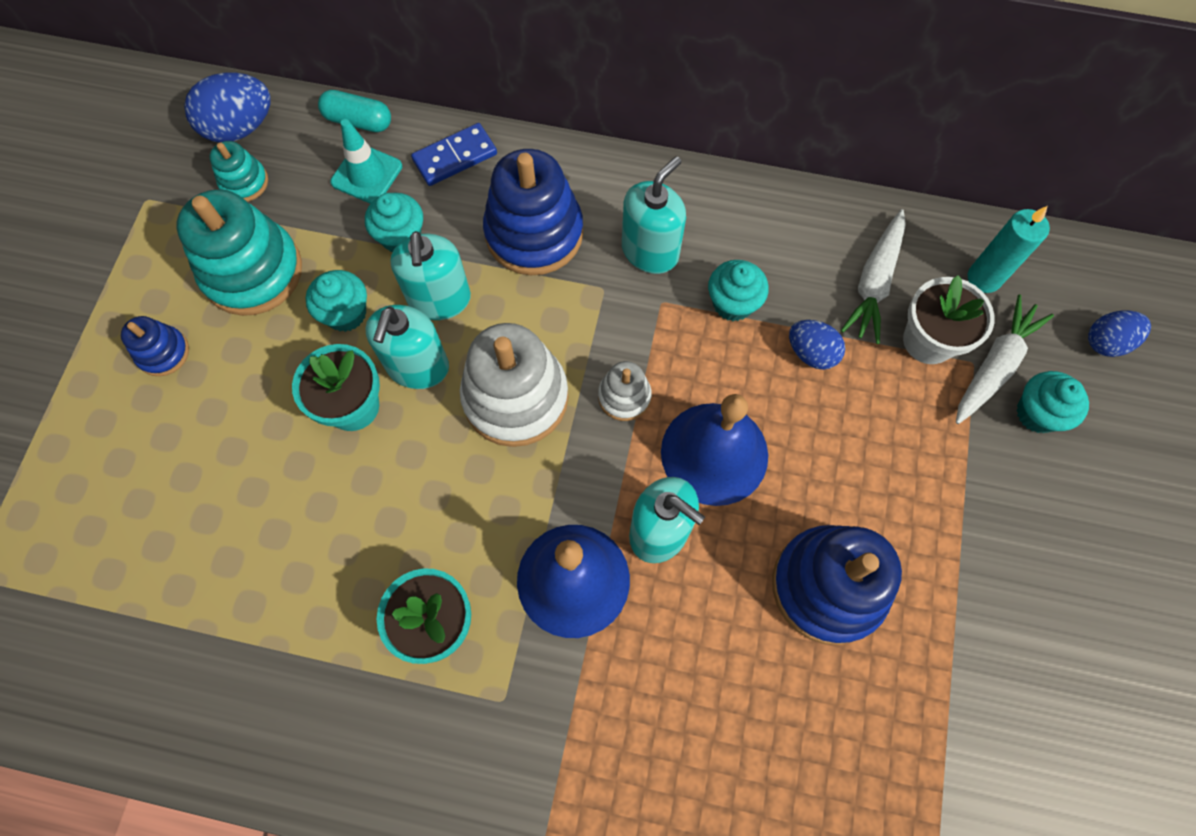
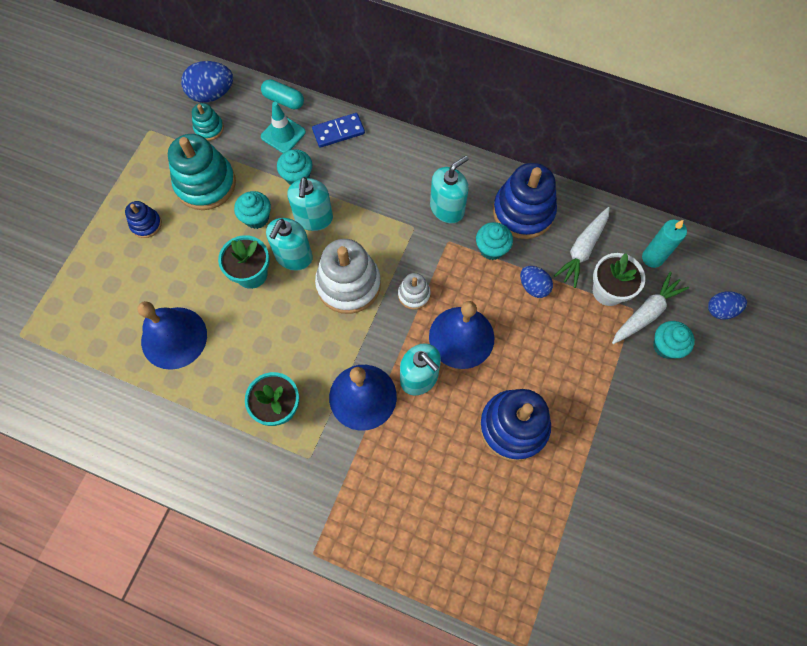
camera: 10 degrees right, 0 degrees up
(239, 535) = (174, 337): none -> blue bell
(534, 233) = (378, 186): blue stacking toy -> blue stacking toy (523, 212)

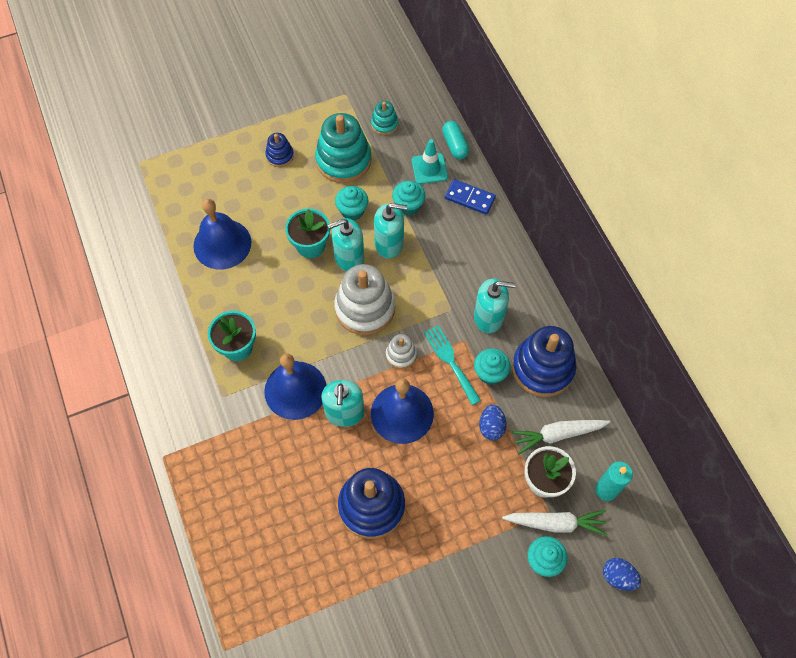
camera: 45 degrees right, 5 degrees down
(212, 94) = (411, 102): blue egg -> none
(314, 218) = (389, 243): turquoise soap dispenser -> turquoise soap dispenser turned 135 degrees counterclockwise
(455, 266) = (450, 361): none -> turquoise fork

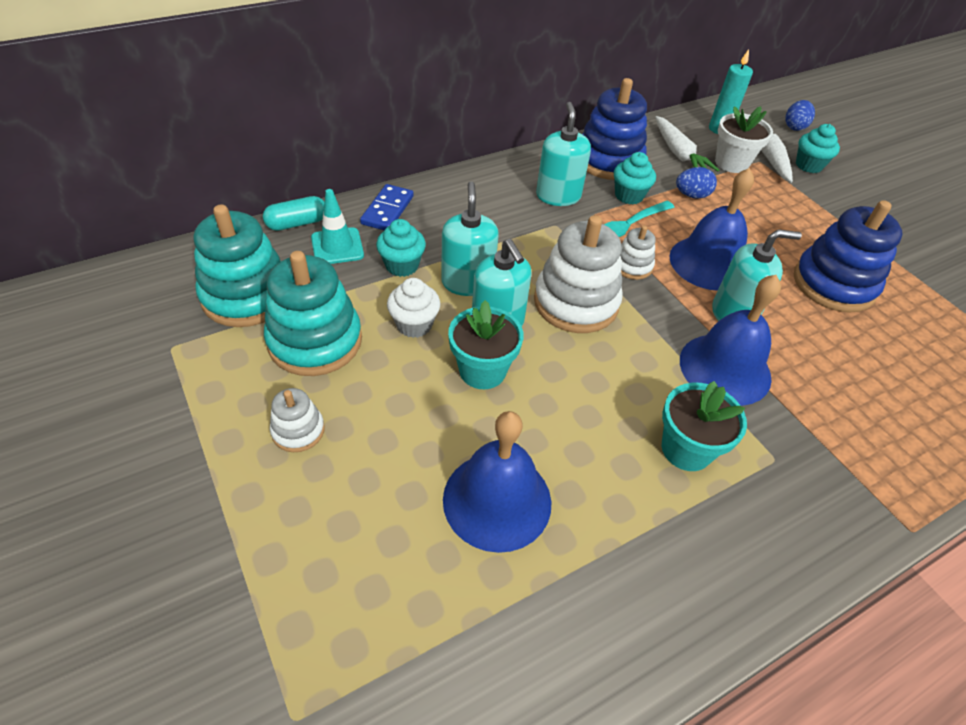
camera: 100 degrees left, 15 degrees down
(280, 156) = (298, 430): blue stacking toy -> white stacking toy
(352, 211) = (414, 324): turquoise cupcake -> white cupcake
(384, 124) = (247, 296): turquoise stacking toy -> turquoise stacking toy, size x1.99

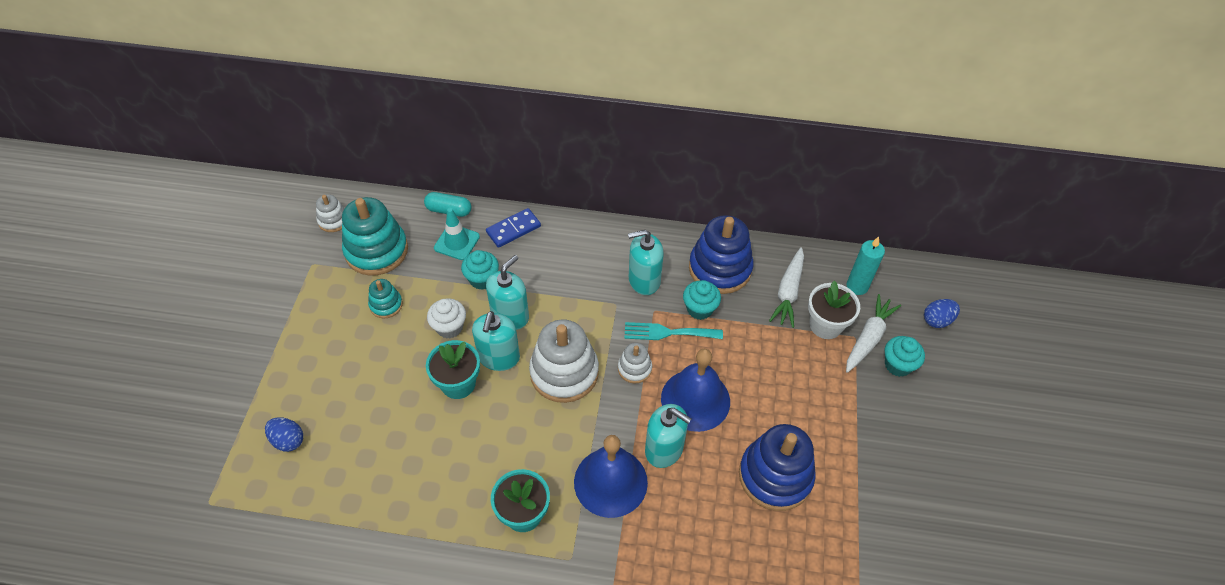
camera: 40 degrees right, 5 degrees up
(298, 430) = (330, 357): white stacking toy -> white stacking toy (333, 220)
(315, 341) = (386, 305): turquoise stacking toy -> turquoise stacking toy, size x0.50
(497, 500) = (388, 467): blue bell -> none
(558, 196) = (644, 280): turquoise soap dispenser -> turquoise soap dispenser turned 135 degrees counterclockwise
(691, 195) = (752, 336): blue egg -> blue egg (288, 440)

